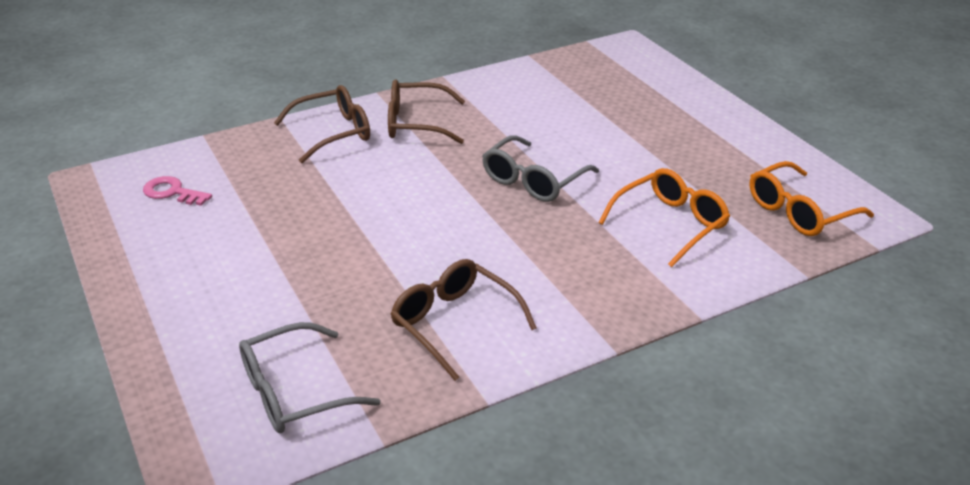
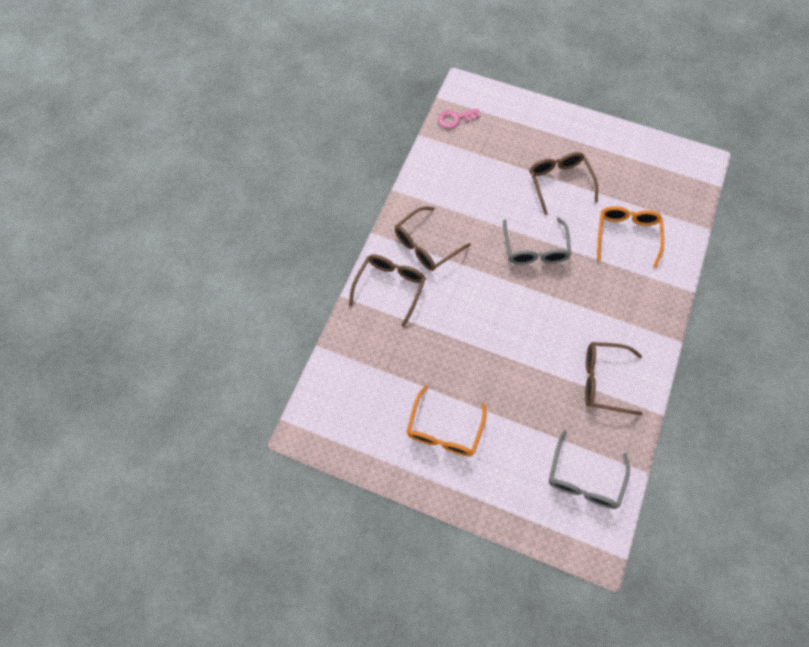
camera: 40 degrees left, 30 degrees up
(172, 192) = (362, 404): pink key -> pink key (455, 119)
(640, 148) = (559, 183): none -> brown glasses
(800, 211) = (671, 182): orange glasses -> orange glasses (444, 429)

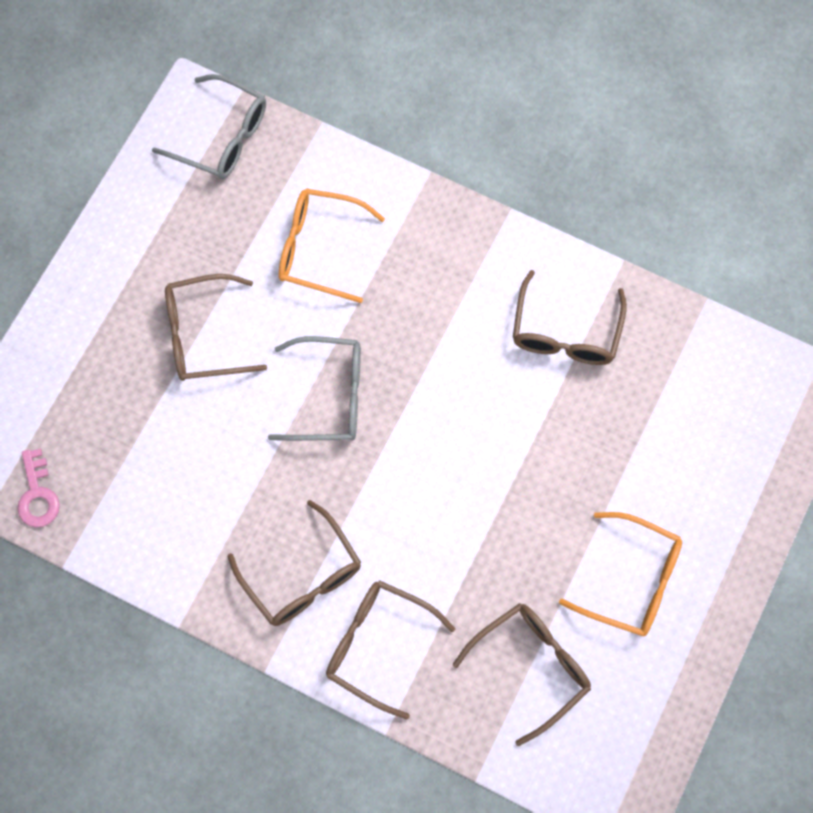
camera: 85 degrees left, 5 degrees up
(384, 372) = (530, 667): none -> brown glasses
(584, 478) = (712, 387): grey glasses -> grey glasses (221, 136)

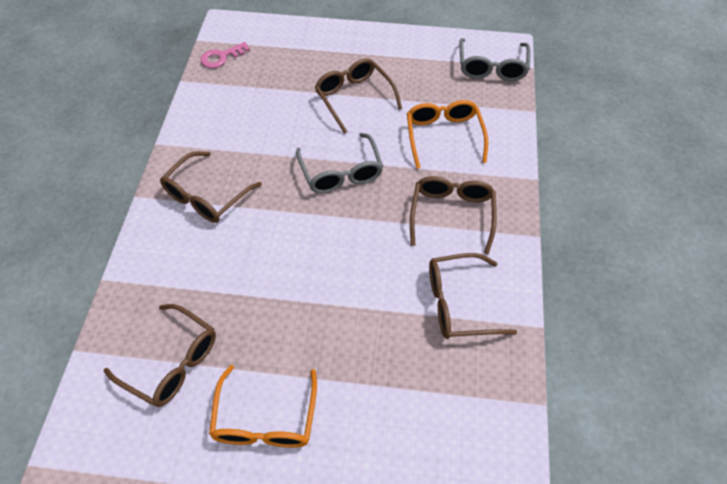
camera: 70 degrees right, 15 degrees down
(379, 646) = (166, 255): brown glasses -> brown glasses (451, 215)

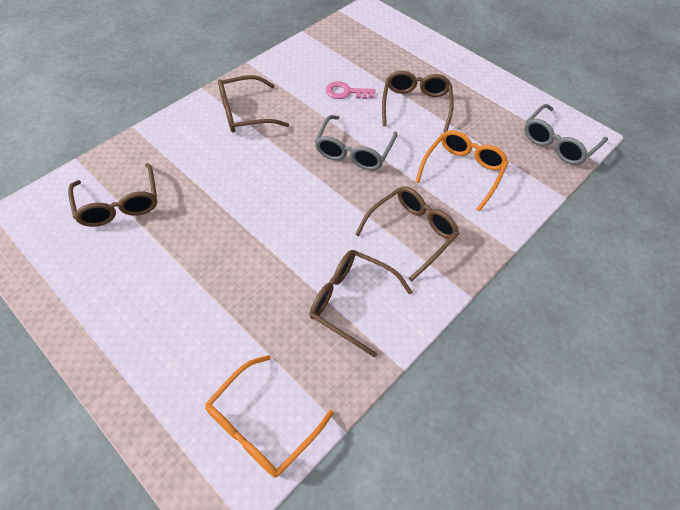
camera: 35 degrees right, 0 degrees up
(221, 57) = (344, 29): pink key -> pink key (346, 92)
(265, 418) = (137, 282): orange glasses -> orange glasses (262, 424)

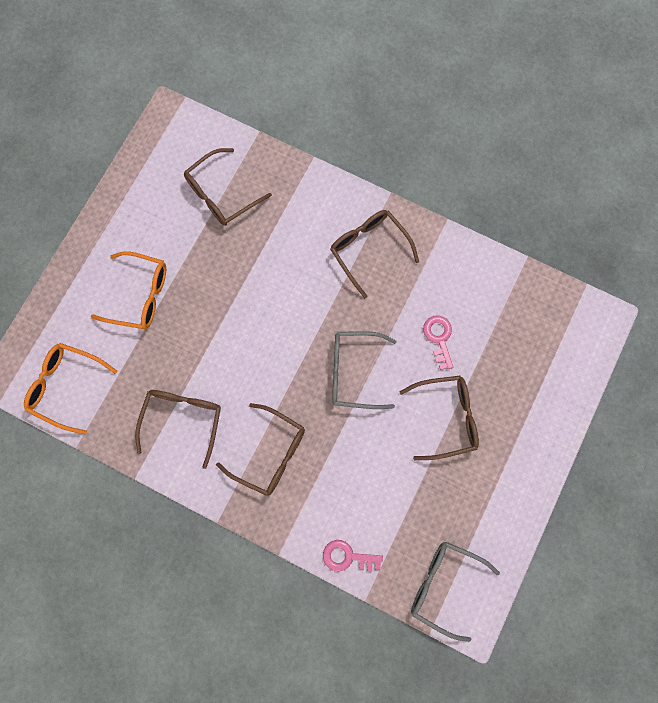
camera: 75 degrees right, 20 degrees up
(462, 172) = (363, 487): orange glasses -> orange glasses (139, 295)
(524, 199) = (347, 557): none -> pink key

